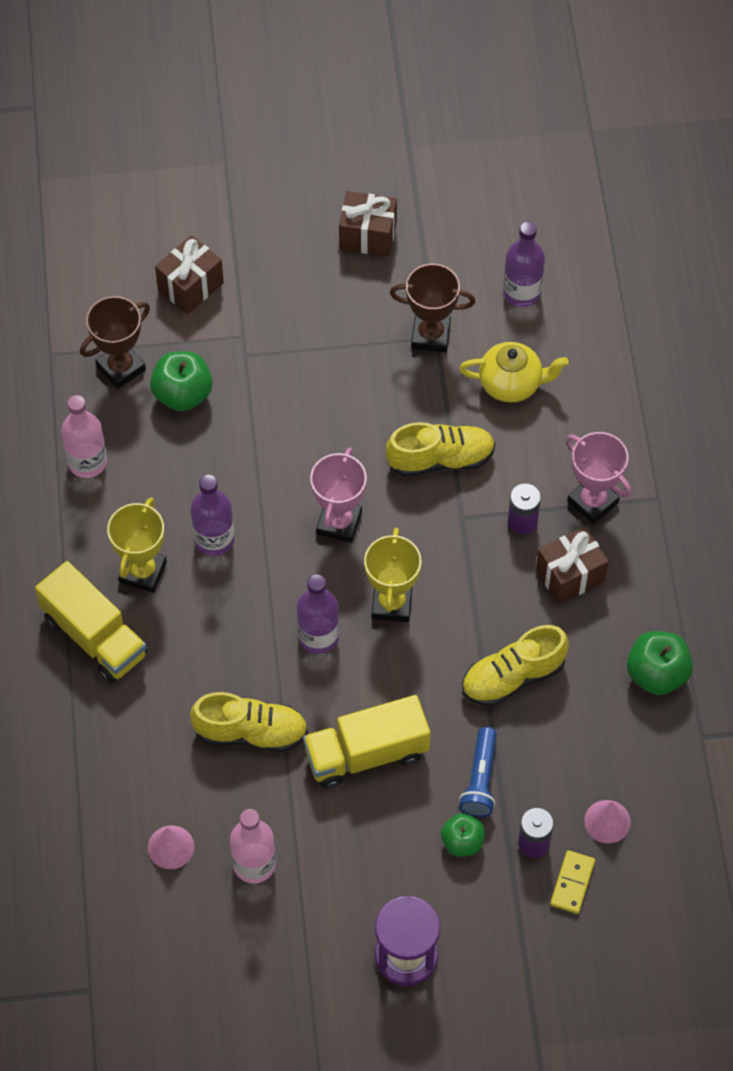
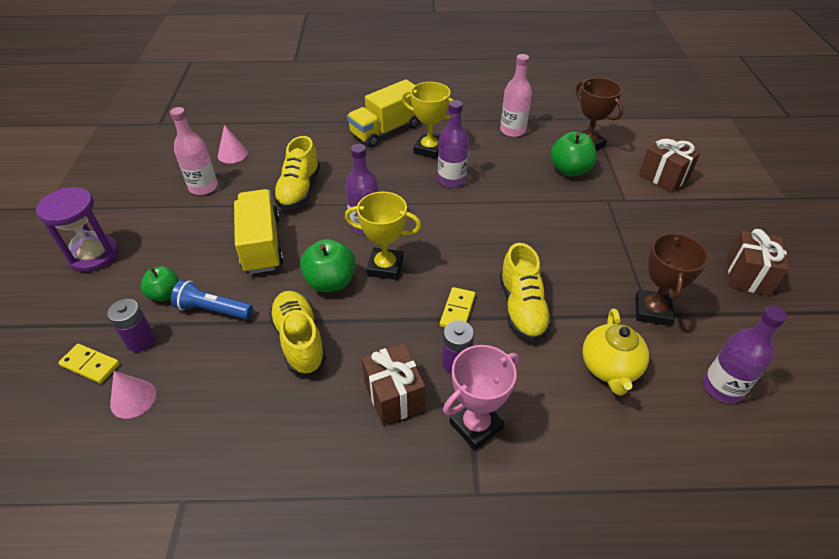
camera: 95 degrees right, 15 degrees down
(339, 523) = (461, 241): pink trophy -> none
(452, 523) = (457, 310): none -> yellow domino
(657, 674) = (268, 463): green apple -> green apple (330, 282)

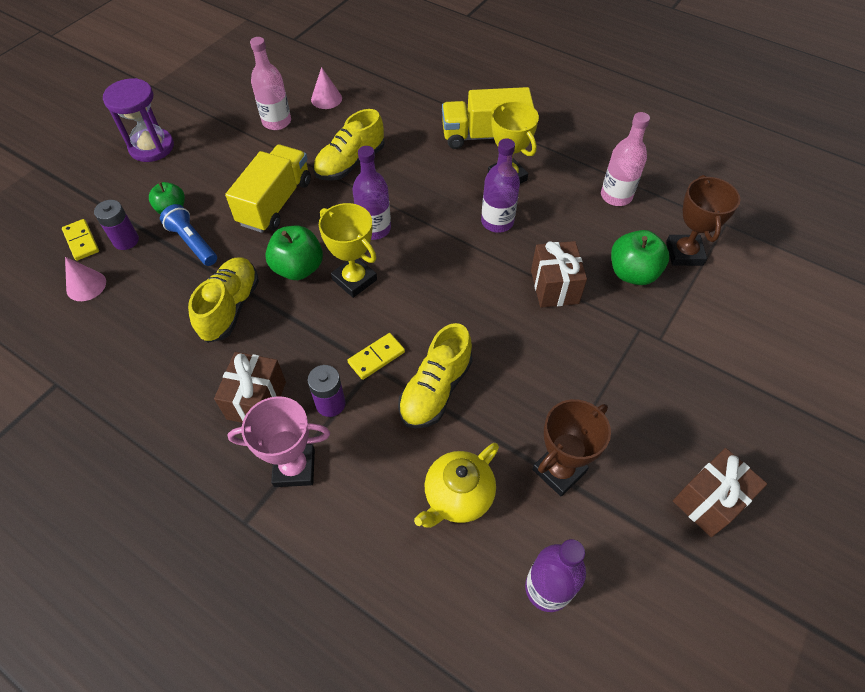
camera: 35 degrees right, 10 degrees up
(663, 177) = (736, 336): brown gift -> brown gift (554, 287)

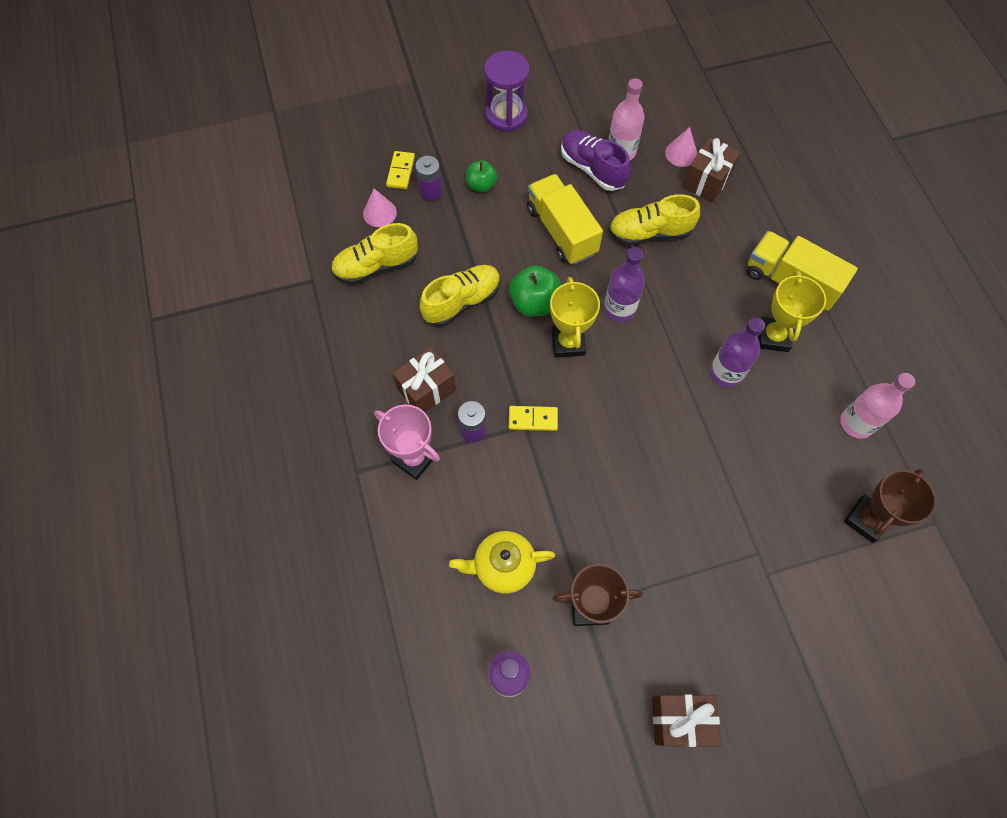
camera: 40 degrees right, 10 degrees up
(193, 243) = (475, 226): blue flashlight -> none
(263, 145) = (592, 168): none -> purple shoe
(275, 202) = (561, 231): yellow truck -> yellow truck turned 90 degrees counterclockwise
(435, 390) = (554, 477): yellow shoe -> yellow shoe (376, 266)
(554, 287) = (721, 464): brown gift -> brown gift (707, 181)
(632, 273) = (800, 502): green apple -> none

